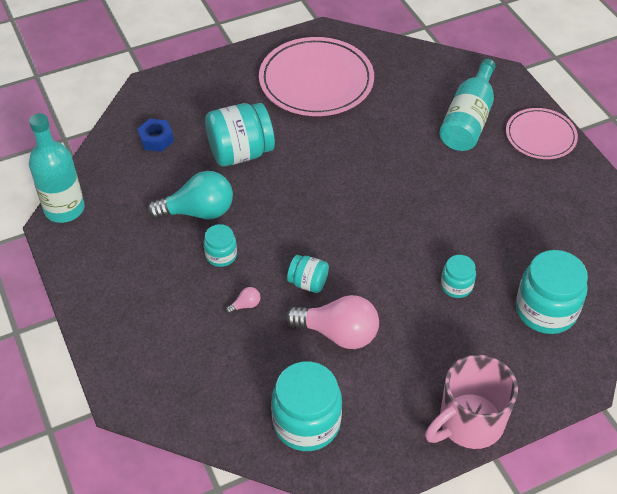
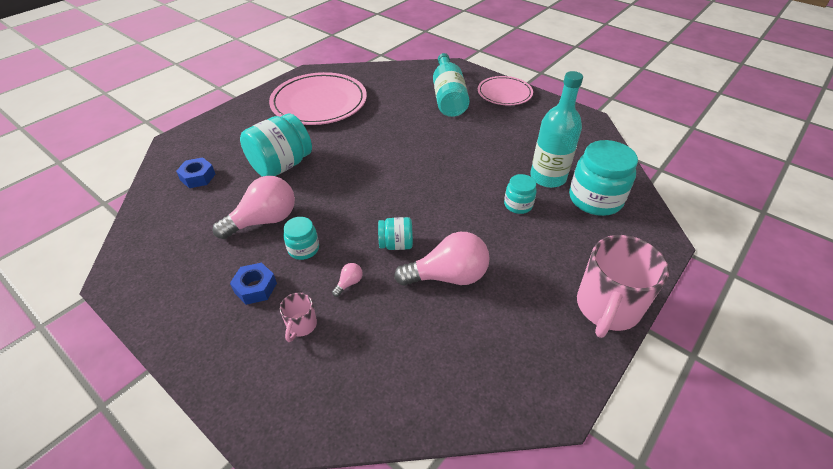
camera: 25 degrees left, 5 degrees down
(64, 209) = (123, 261): turquoise bottle -> turquoise bottle (548, 177)
(164, 278) = (255, 287): none -> blue nut
(187, 328) = (301, 325): none -> pink mug
(198, 212) = (264, 220): turquoise light bulb -> pink light bulb
(306, 423) = (469, 370): turquoise jar -> none

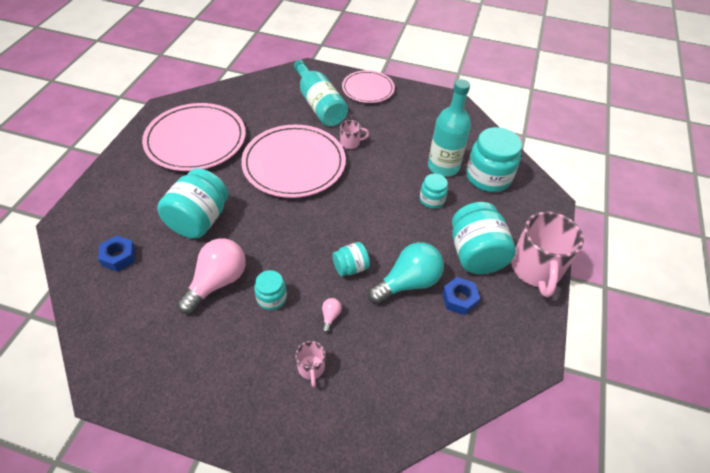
camera: 25 degrees left, 5 degrees up
(255, 287) = (249, 349): blue nut -> blue nut (459, 299)
(395, 140) = (294, 164): none -> pink plate
(448, 276) = (408, 283): pink light bulb -> turquoise light bulb
(460, 135) = (351, 143): none -> pink mug
(540, 271) = (475, 254): none -> turquoise jar

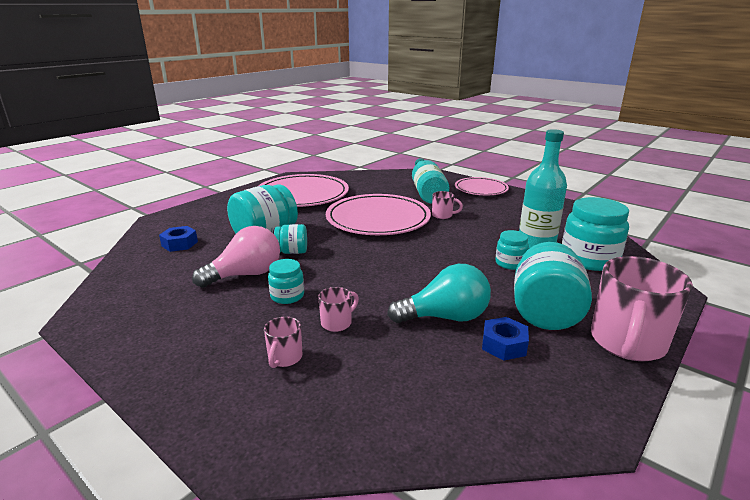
camera: 25 degrees right, 25 degrees down
(330, 316) = (337, 323): pink light bulb -> pink mug
(350, 267) = (386, 292): turquoise jar -> turquoise jar (292, 252)

